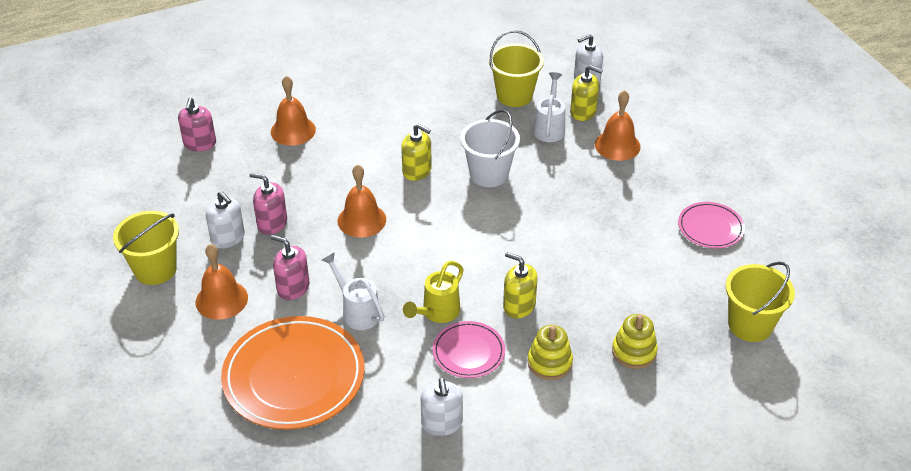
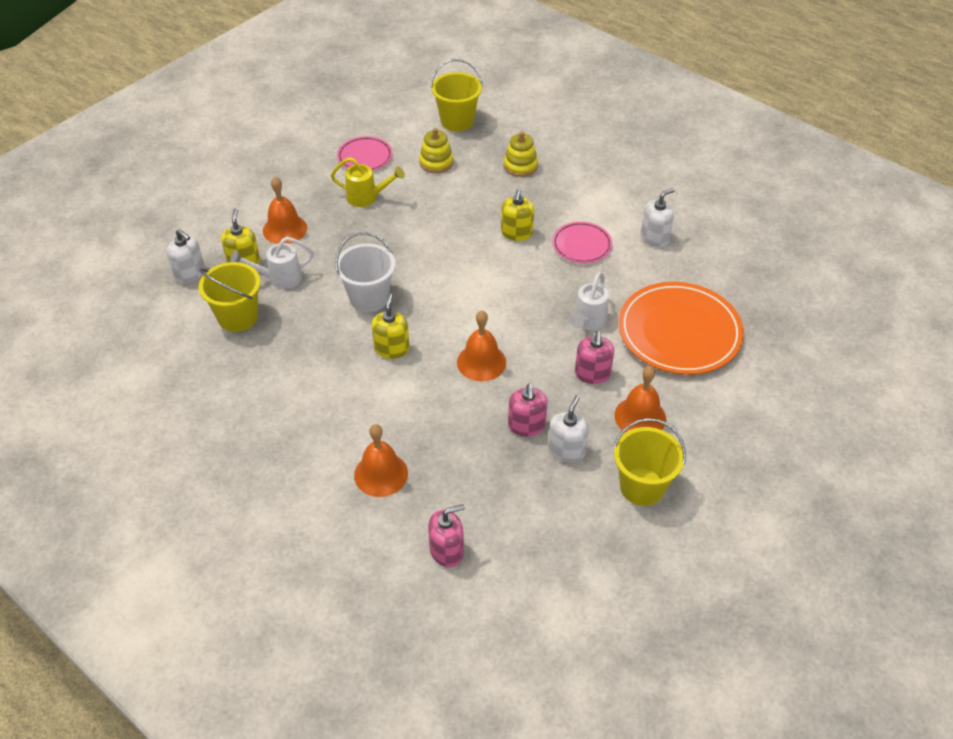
camera: 115 degrees left, 5 degrees up
(437, 313) = (556, 275): yellow watering can -> yellow watering can (367, 197)
(549, 363) = (560, 202): yellow stacking toy -> yellow stacking toy (436, 162)

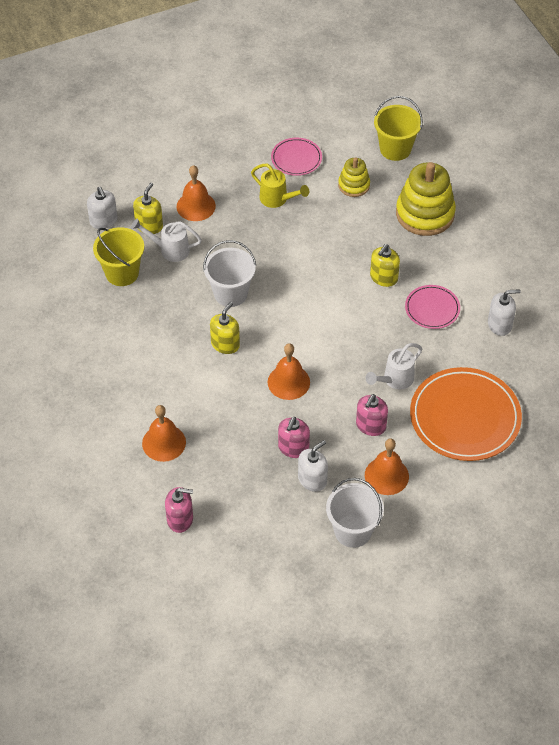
camera: 25 degrees right, 5 degrees up
(520, 166) = (425, 214): yellow stacking toy -> yellow stacking toy, size x1.83
(642, 487) = (353, 531): yellow bucket -> white bucket

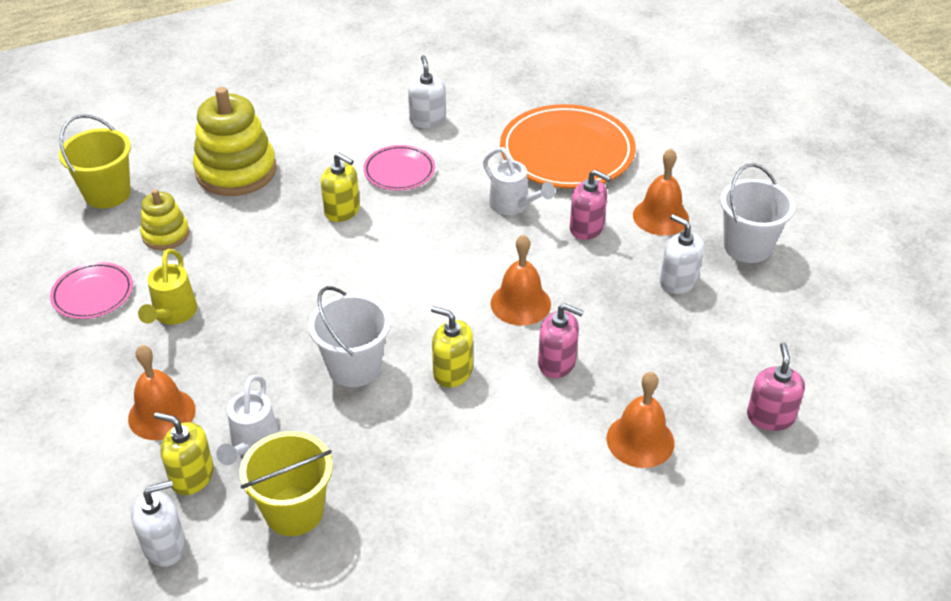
camera: 90 degrees left, 10 degrees down
(277, 199) = (173, 315): yellow watering can -> yellow watering can turned 150 degrees clockwise
(293, 448) = (630, 299): pink soap dispenser -> pink soap dispenser (557, 363)

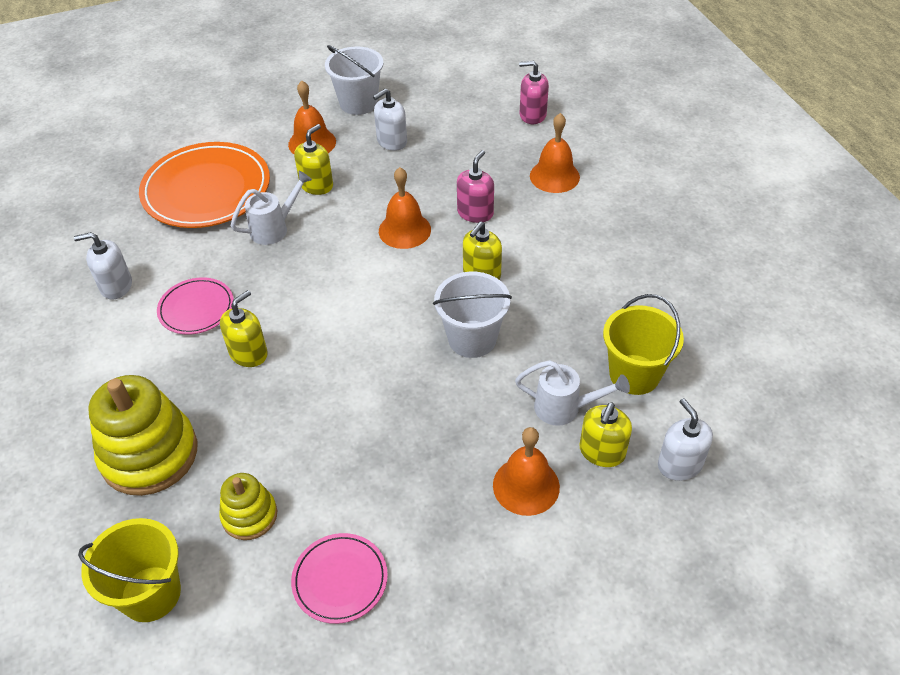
camera: 85 degrees left, 5 degrees up
(173, 315) = (386, 492): yellow watering can -> none
(587, 228) = (316, 185): pink soap dispenser -> yellow soap dispenser

